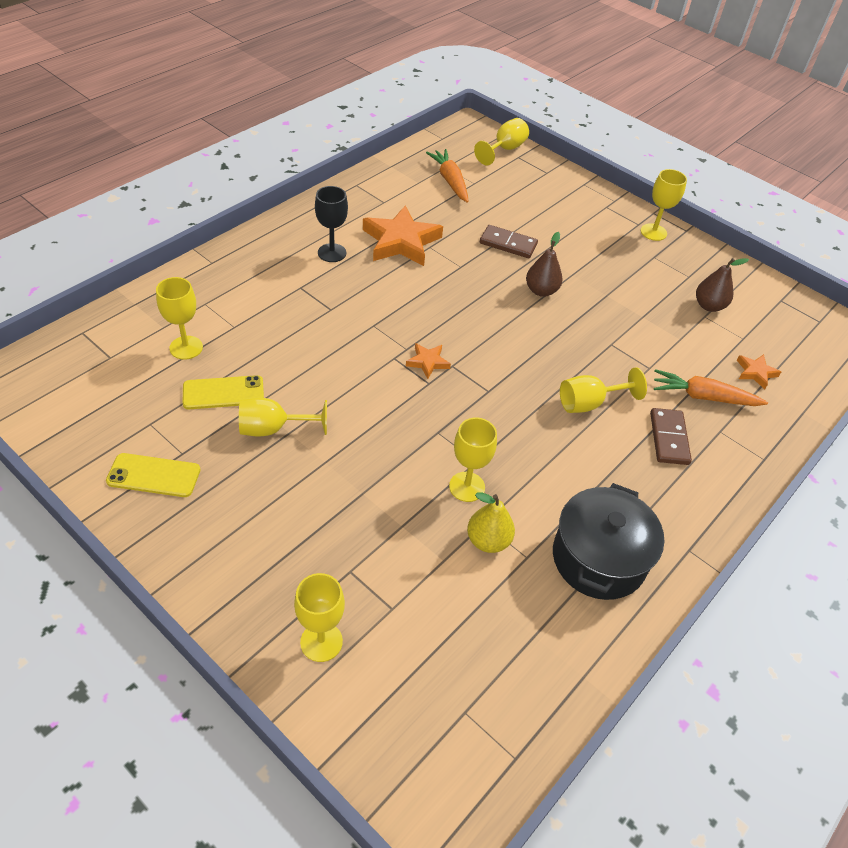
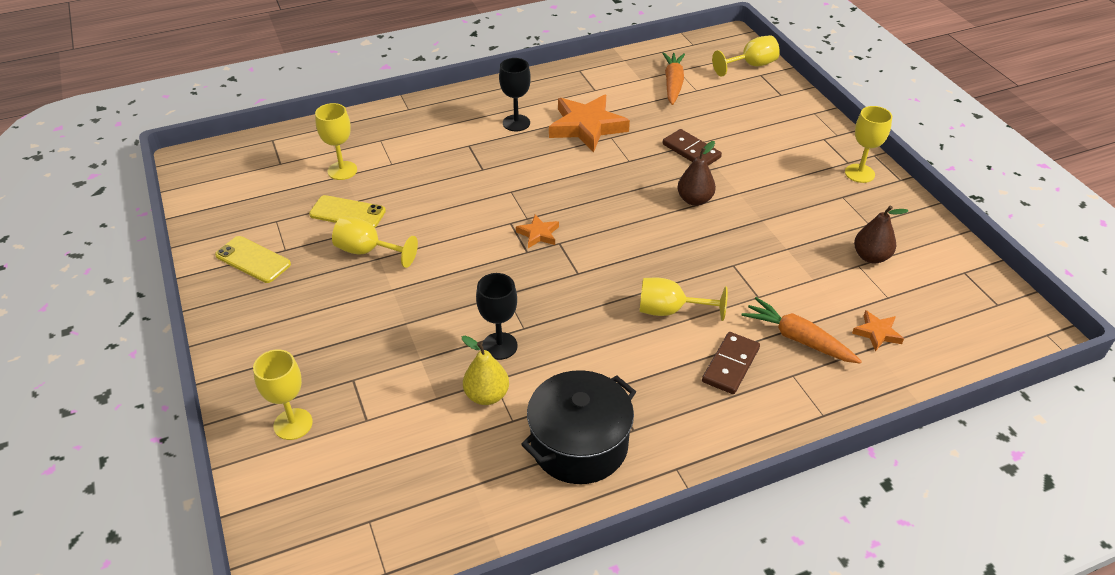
camera: 30 degrees right, 5 degrees down
(467, 487) = (499, 346): yellow goblet -> black goblet

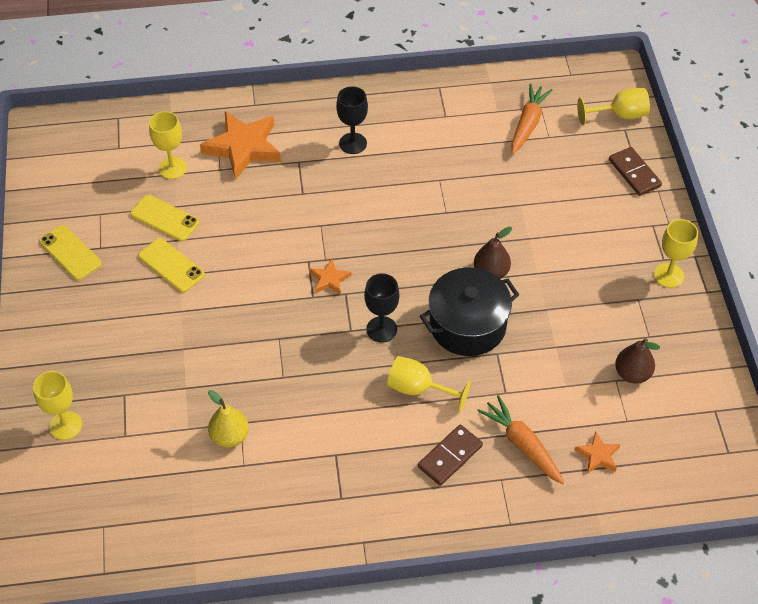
camera: 15 degrees right, 10 degrees up
(368, 251) = (171, 265): yellow goblet -> yellow phone
(499, 346) = (256, 390): black goblet -> black goblet (381, 329)
(579, 444) = (291, 500): black pot -> black pot (467, 325)
(587, 127) = (420, 162): orange star -> orange star (243, 148)
(691, 151) = (512, 213): brown domino -> brown domino (634, 173)

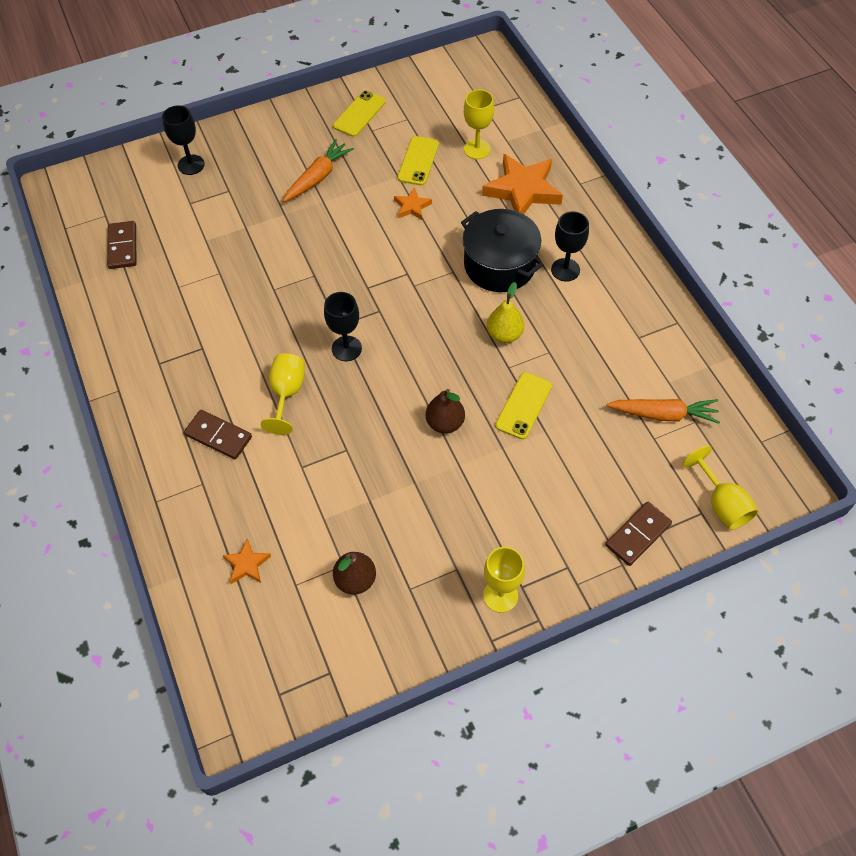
camera: 75 degrees right, 5 degrees up
(65, 425) = (191, 165): yellow goblet -> black goblet
(161, 513) = (123, 247): none -> brown domino
(171, 265) = (368, 180): yellow phone -> yellow phone (523, 405)
(230, 436) = (204, 269): yellow pear -> yellow pear (504, 334)
(329, 279) = (391, 294): orange star -> orange star (412, 206)
(467, 325) = (372, 417): black pot -> black pot (499, 265)
(522, 444) = (244, 494): orange carrot -> orange carrot (318, 177)

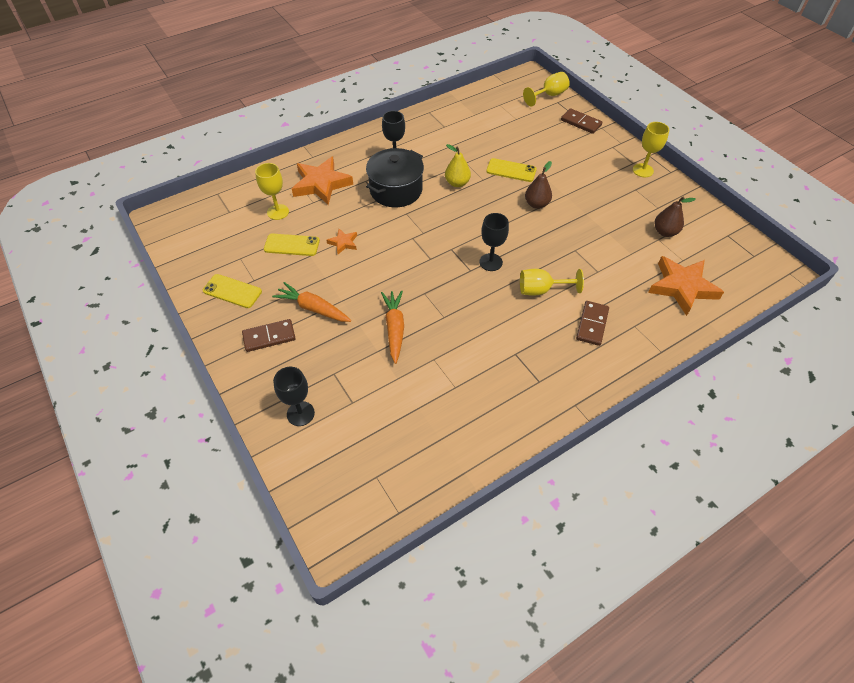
camera: 100 degrees left, 5 degrees down
(123, 247) = (416, 447): brown domino -> brown domino (269, 337)
(247, 564) = (682, 287): orange star -> orange star, size x2.09
(663, 414) = (498, 116): orange carrot -> orange carrot (394, 328)

